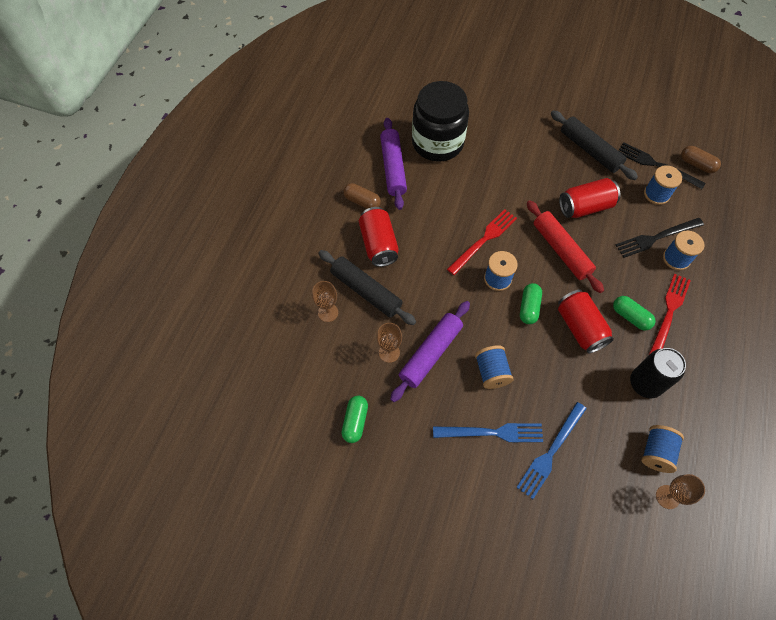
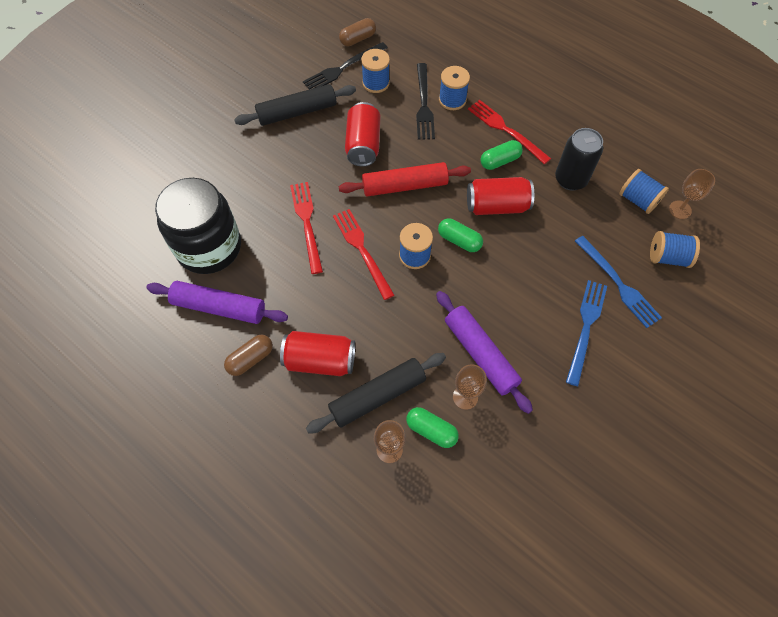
camera: 70 degrees left, 0 degrees up
(355, 421) = (537, 463): green capsule -> green capsule (431, 430)
(489, 195) = (307, 223): none -> red fork
(491, 372) = (520, 303): blue spool -> blue spool (668, 257)

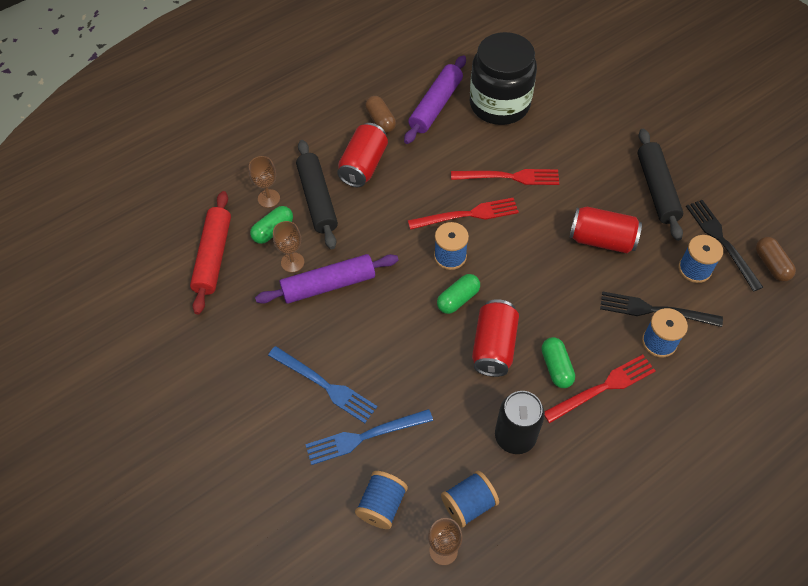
camera: 105 degrees right, 5 degrees down
(404, 186) = (538, 266): red rolling pin -> red rolling pin (213, 256)

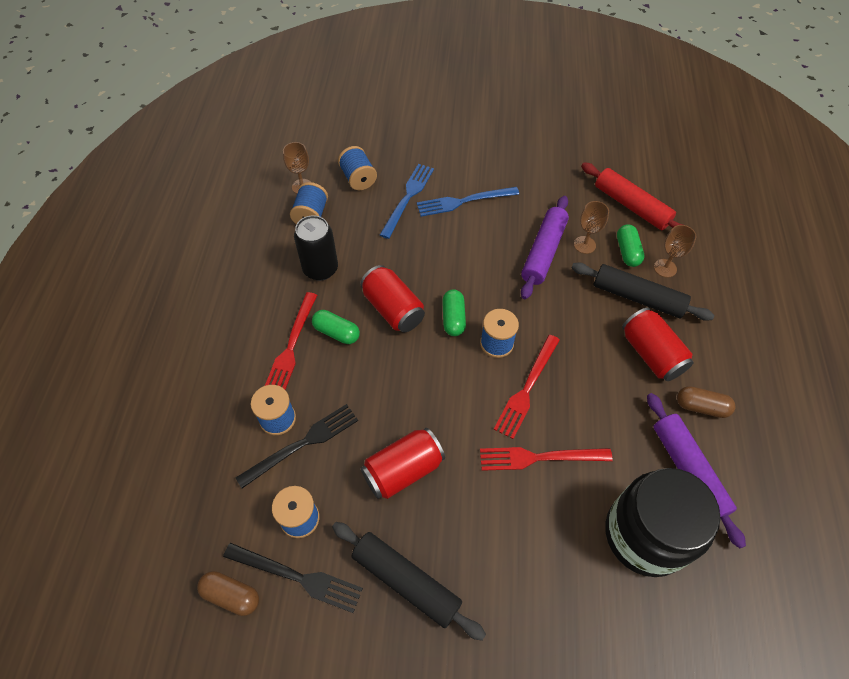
camera: 130 degrees right, 0 degrees up
(509, 177) = (540, 457): red fork -> red fork turned 45 degrees clockwise

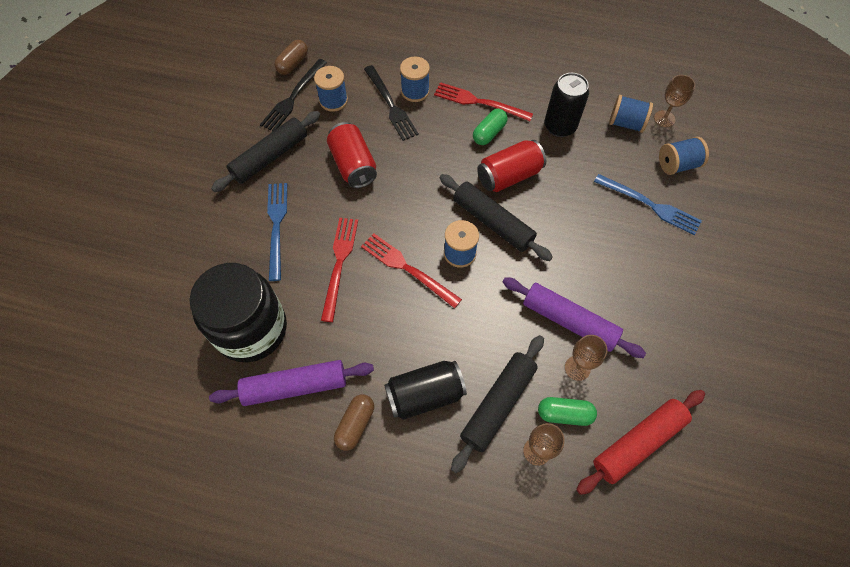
camera: 100 degrees right, 5 degrees up
(453, 318) = (492, 222): green capsule -> black rolling pin
(464, 201) = (645, 257): blue fork -> blue fork (277, 226)
(651, 354) = (425, 395): red can -> black can

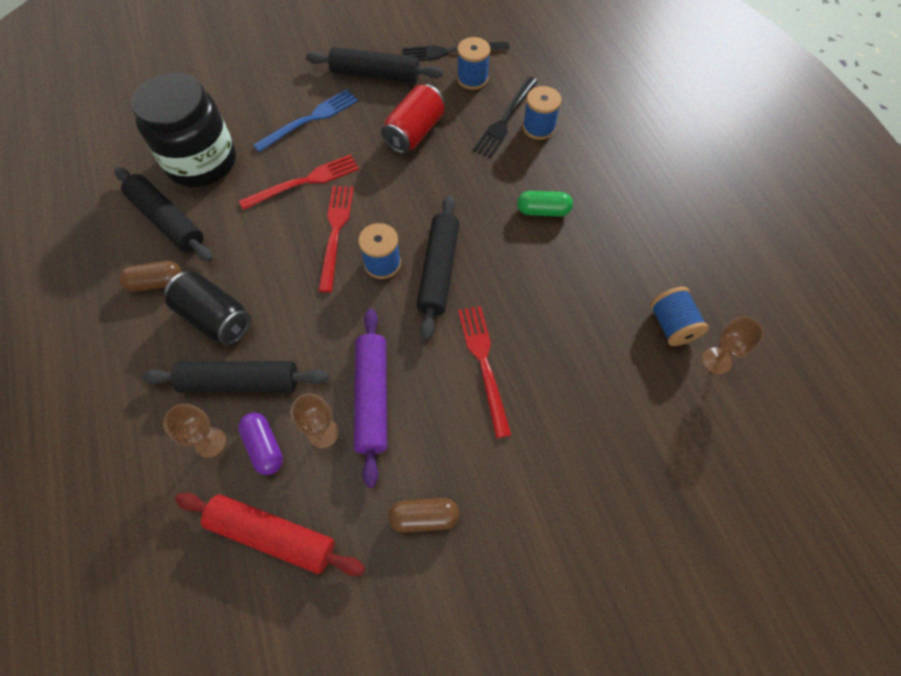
camera: 55 degrees right, 0 degrees up
(293, 64) = (486, 30): brown capsule -> brown capsule (424, 517)
(295, 386) = (167, 221): purple rolling pin -> black rolling pin
(479, 102) = (574, 183): red fork -> red fork (484, 364)
(509, 176) = (505, 255): red can -> none
(560, 126) = (608, 266): black can -> none
(564, 414) = (264, 447): green capsule -> purple capsule
(649, 205) = (579, 404): blue fork -> none
(677, 165) = (661, 406): blue spool -> none

